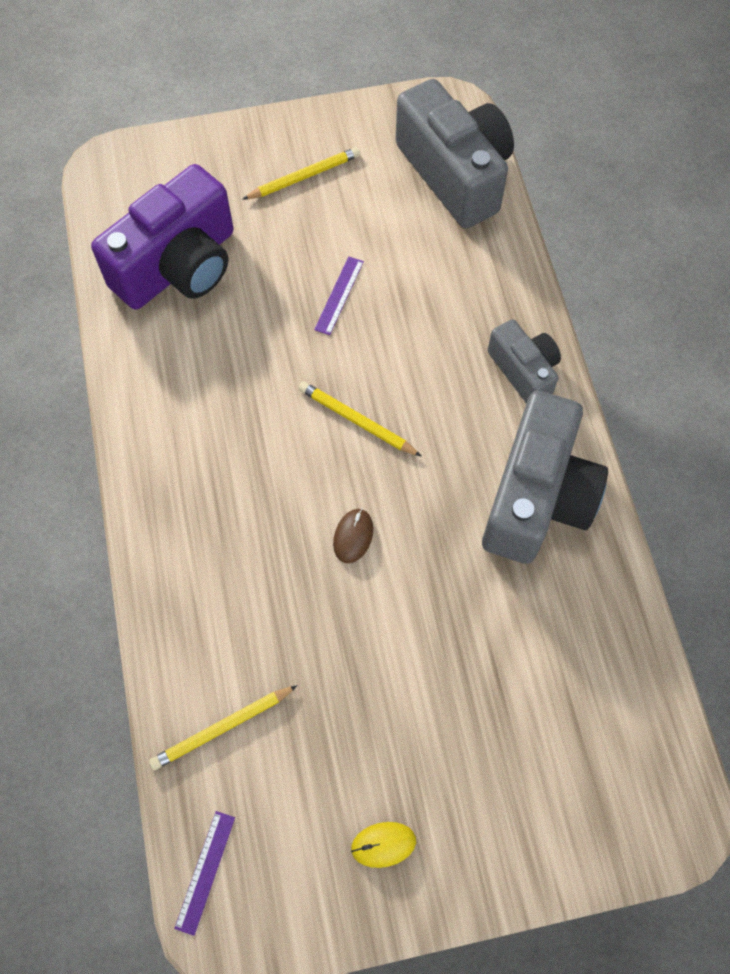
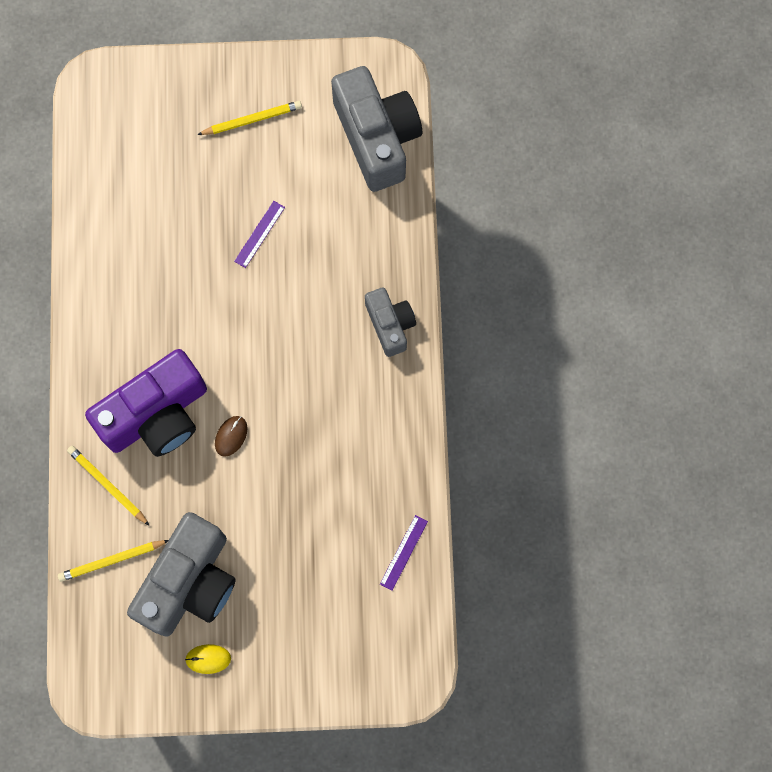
camera: 10 degrees right, 10 degrees up
(178, 266) = (137, 186): purple camera -> purple camera (156, 415)
(205, 872) = (85, 655): purple ruler -> purple ruler (404, 552)
(356, 420) = (252, 344): yellow pencil -> yellow pencil (107, 484)
(537, 497) = (374, 429): grey camera -> grey camera (190, 582)

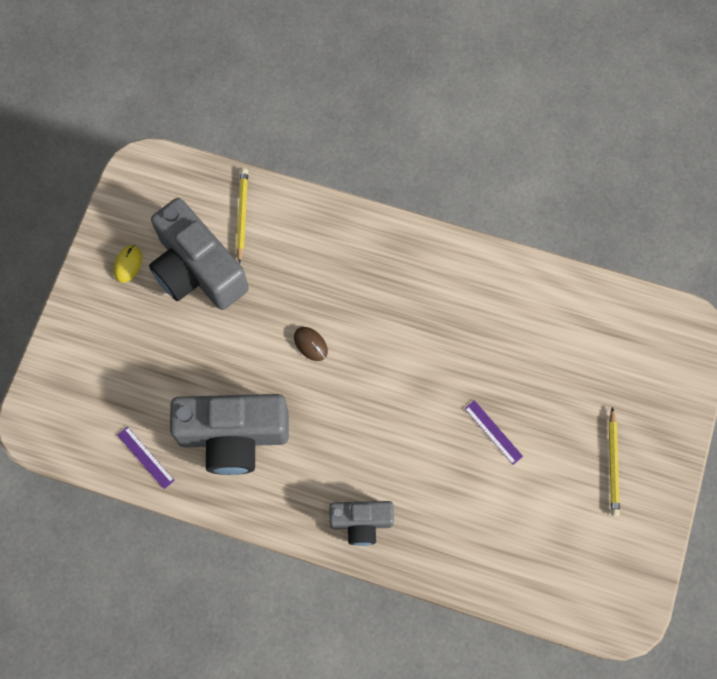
camera: 110 degrees right, 5 degrees down
(107, 484) = (308, 231): yellow pencil -> none
(156, 415) = (354, 288): purple camera -> none
(377, 138) = (557, 579): grey camera -> grey camera (234, 436)

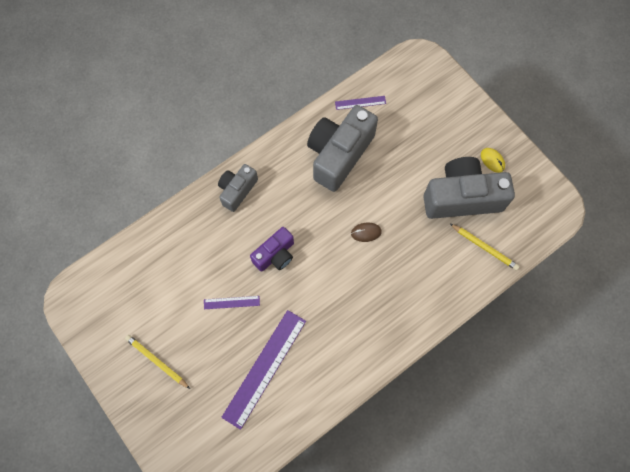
camera: 125 degrees right, 0 degrees up
(407, 423) = (275, 255): none -> purple camera
(533, 349) = (264, 368): none -> purple ruler

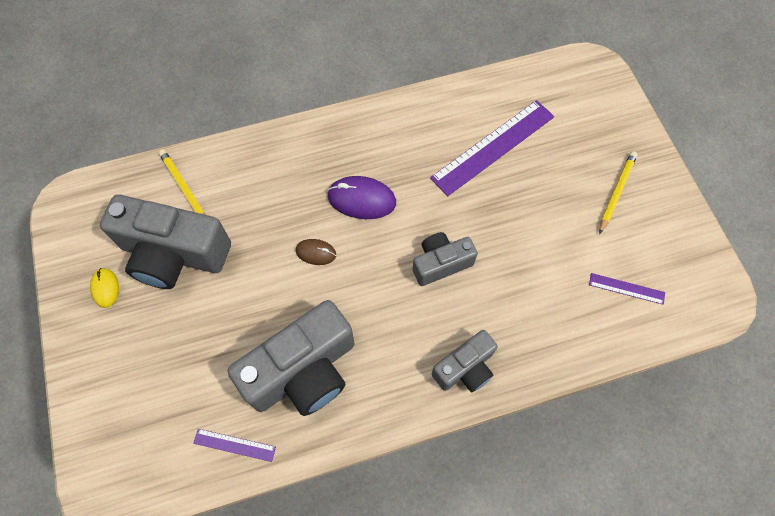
camera: 160 degrees left, 5 degrees down
(157, 361) = (617, 192): yellow pencil -> yellow pencil turned 120 degrees counterclockwise
(231, 302) = (512, 226): purple ruler -> purple ruler (626, 288)
(275, 255) = (441, 263): purple camera -> grey camera
(351, 284) = (361, 199): none -> purple mouse

